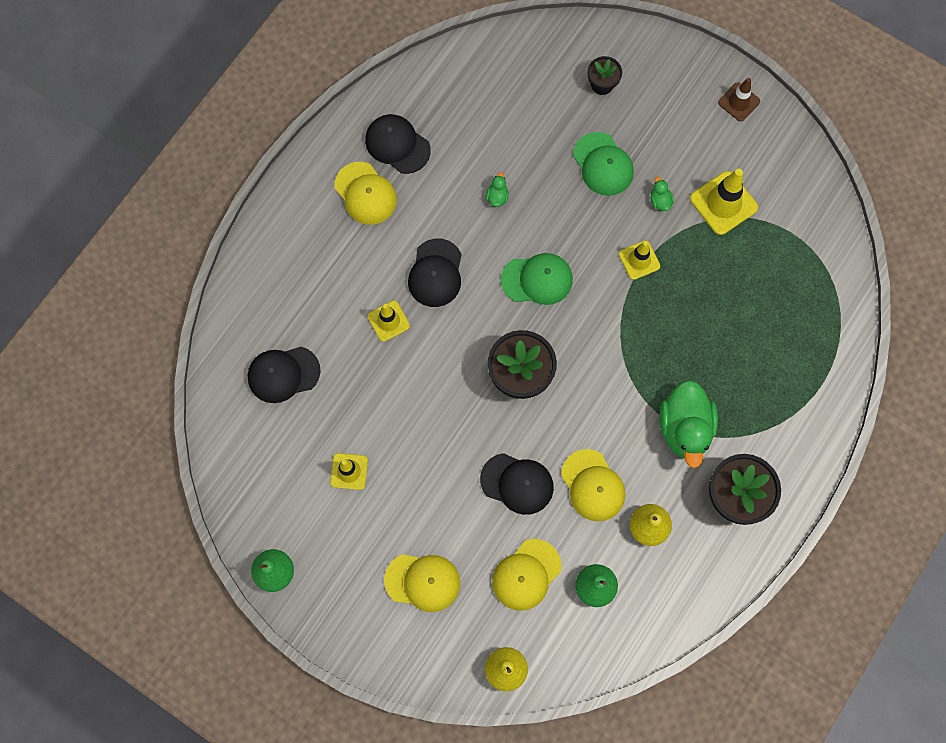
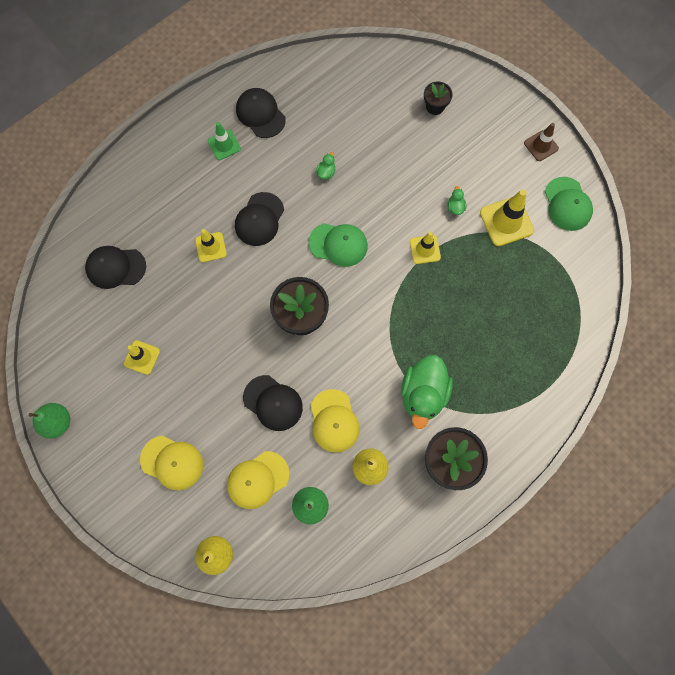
camera: 15 degrees right, 0 degrees up
(365, 193) = (224, 145): yellow cap -> green traffic cone
(603, 164) = (417, 168): green cap -> green cap (567, 204)

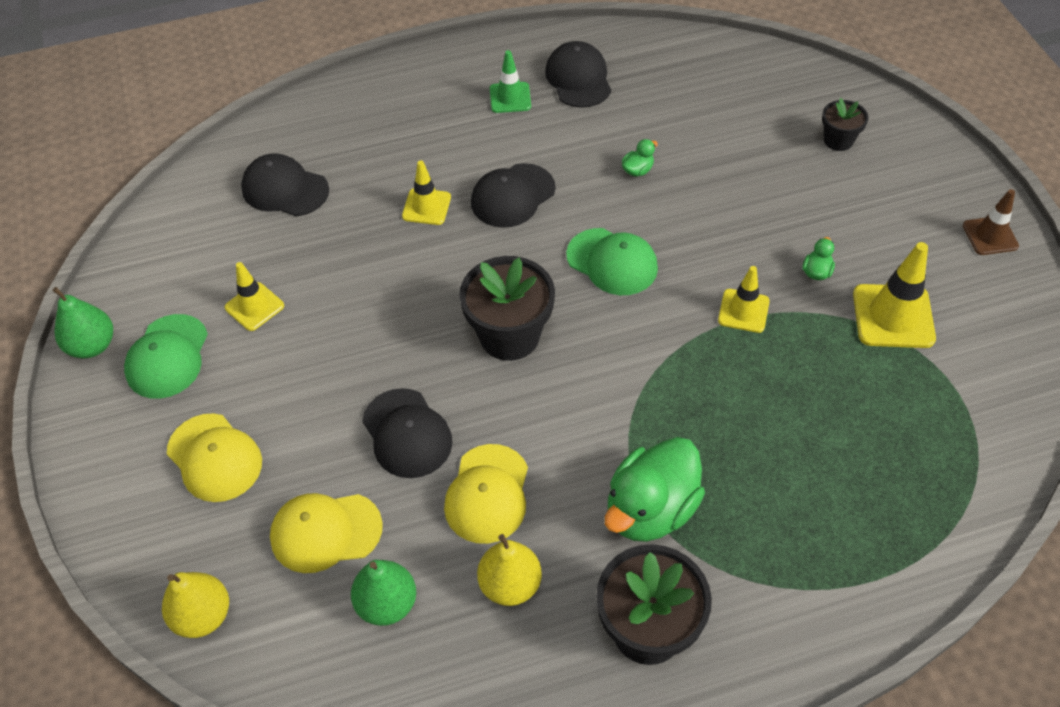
camera: 25 degrees right, 20 degrees down
(567, 204) = (1007, 325): green cap -> green cap (167, 357)

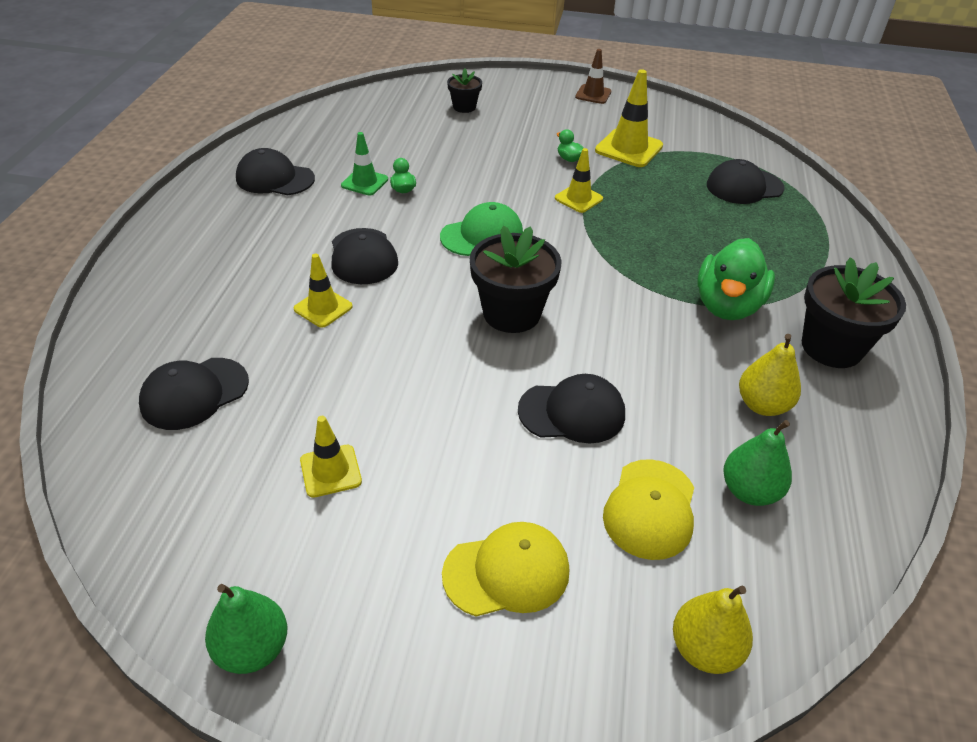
camera: 65 degrees left, 10 degrees down
(167, 357) = (335, 572): green cap -> none
(487, 494) = (666, 385): yellow cap -> none
(510, 98) = (252, 217): green traffic cone -> green traffic cone (364, 182)
(650, 509) = (727, 306): green duck -> green duck turned 45 degrees clockwise
(913, 459) = (744, 186): none -> black cap

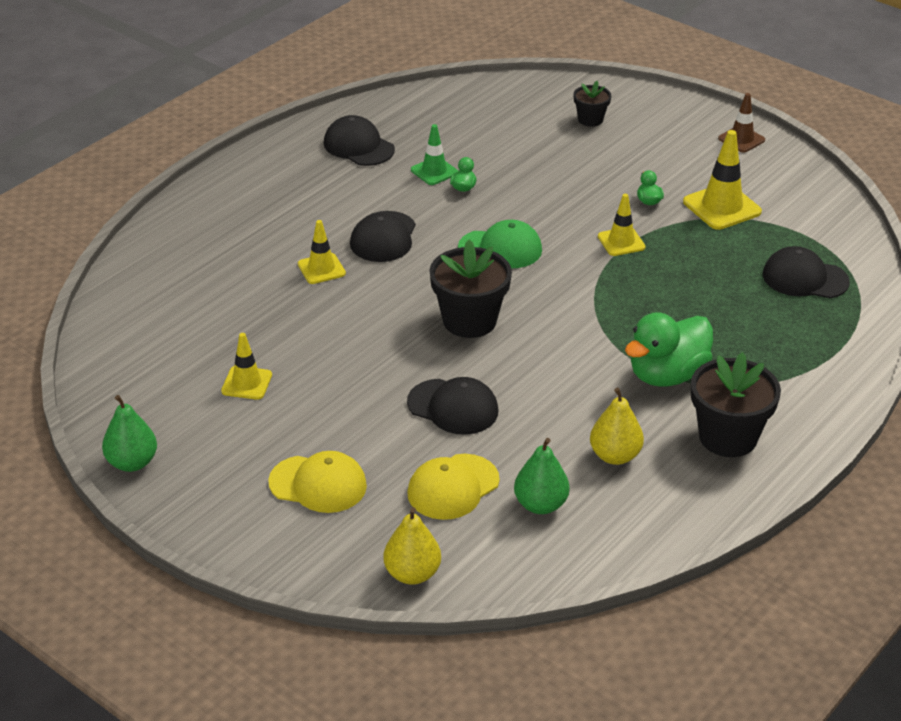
camera: 30 degrees right, 5 degrees down
(194, 393) = (188, 301): black cap -> none

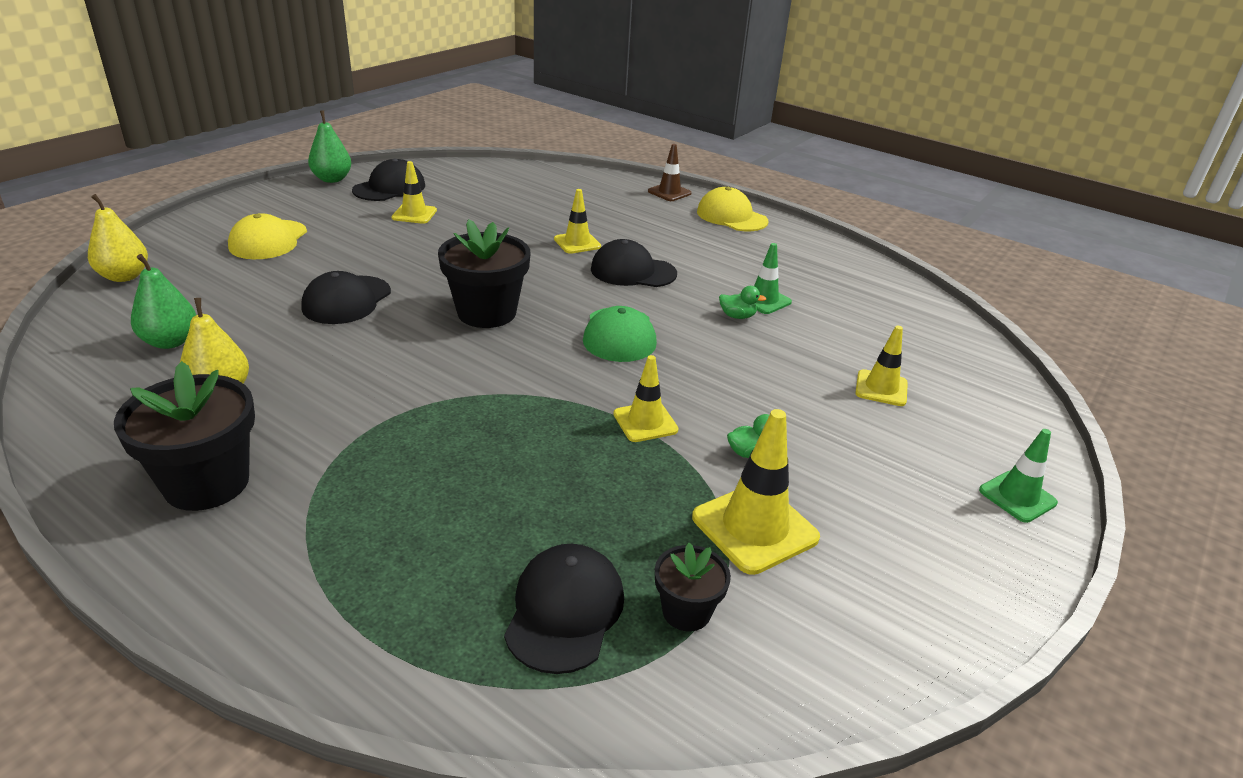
camera: 85 degrees right, 5 degrees down
(358, 146) = (795, 261): black cap -> black cap (389, 188)
(453, 487) = (227, 297): yellow cap -> yellow cap (731, 216)
(563, 137) = (881, 388): none -> yellow traffic cone
(590, 119) = (939, 413): black flower pot -> black flower pot (686, 611)
(667, 375) = (353, 441): green duck -> none
(673, 110) = (1017, 497): none -> green traffic cone
(741, 139) = (972, 572): brown traffic cone -> brown traffic cone (669, 192)

